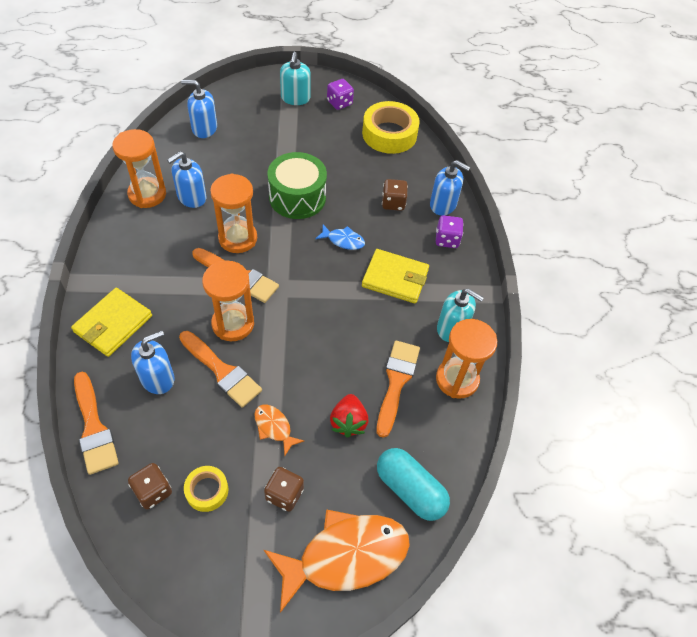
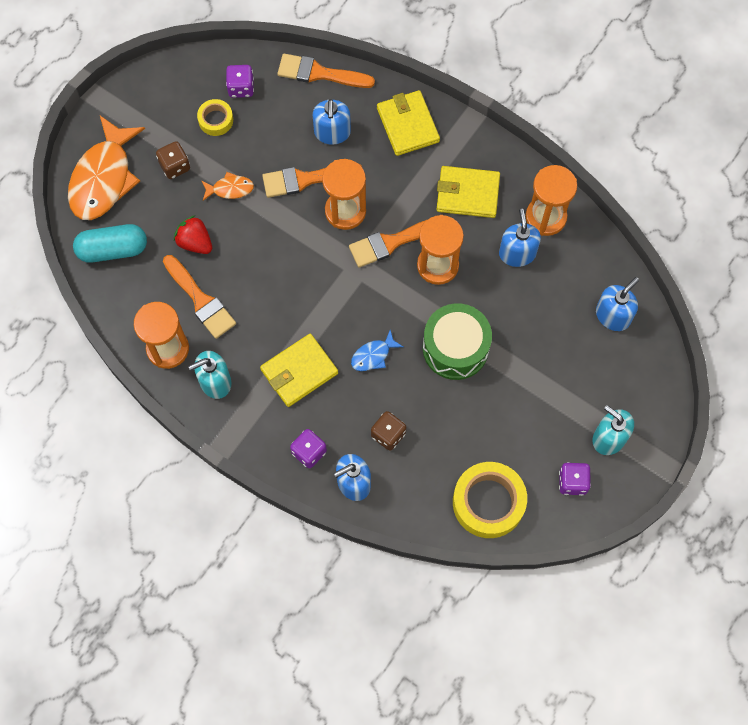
camera: 130 degrees right, 15 degrees up
(153, 491) = (241, 88): brown dice -> purple dice
(158, 250) = (467, 194): none -> yellow wallet

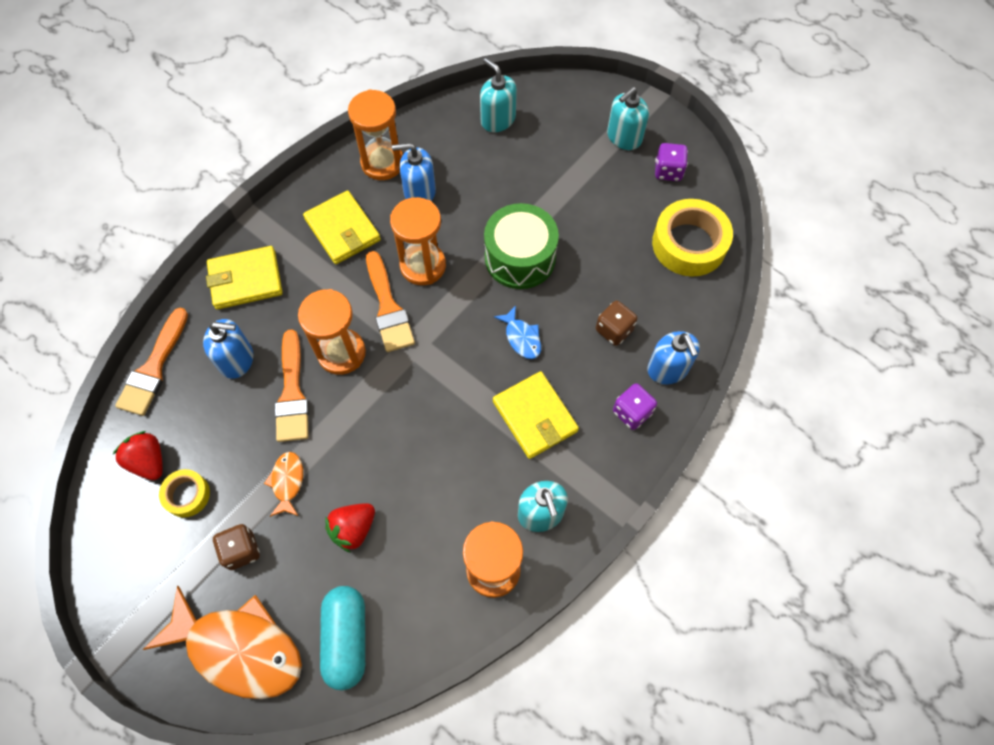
camera: 85 degrees left, 5 degrees down
(201, 300) = (433, 525): orange brush -> none
(241, 88) = (149, 461): purple dice -> red strawberry
(467, 194) = (343, 230): yellow wallet -> yellow wallet turned 45 degrees counterclockwise
(613, 315) = (498, 119): blue soap dispenser -> turquoise soap dispenser

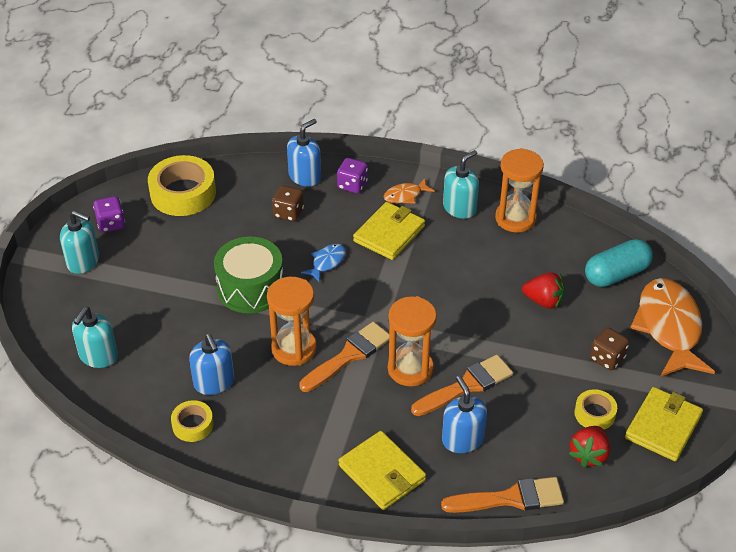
camera: 115 degrees left, 20 degrees down
(287, 482) = (538, 355): orange fish -> orange fish (405, 195)
(343, 230) = (286, 422): yellow wallet -> yellow wallet (663, 426)
(382, 163) = (193, 425): orange hourglass -> yellow tape

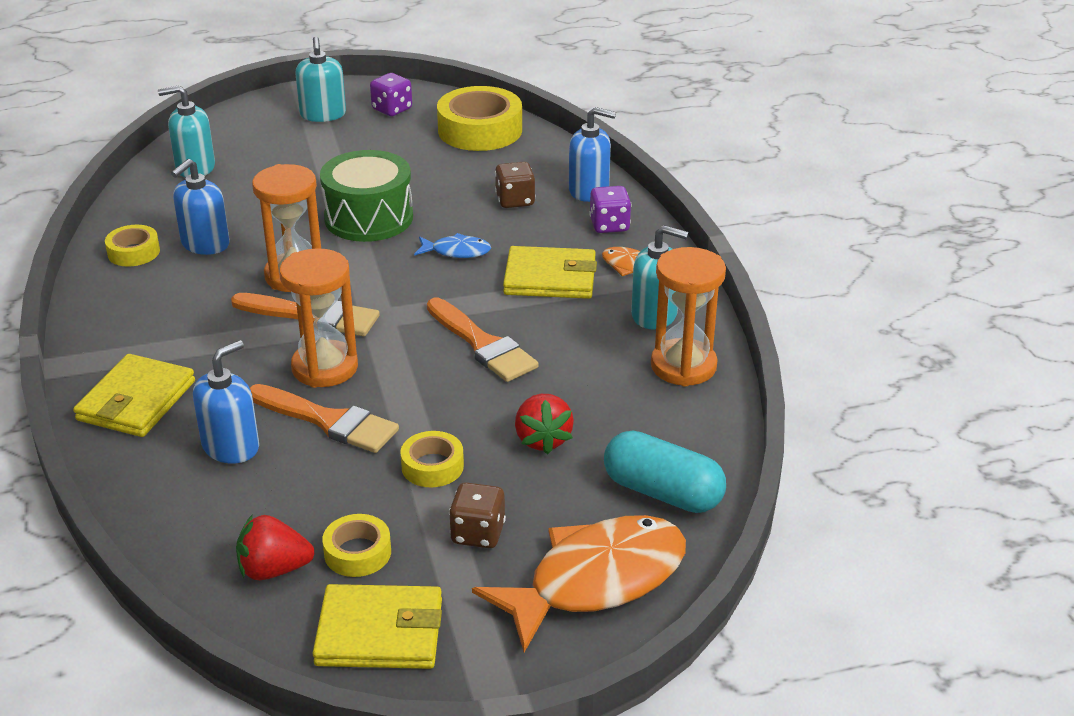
camera: 60 degrees right, 10 degrees down
(510, 498) = (151, 519): orange brush -> orange brush (483, 345)
(538, 355) = (432, 466): none -> yellow tape

